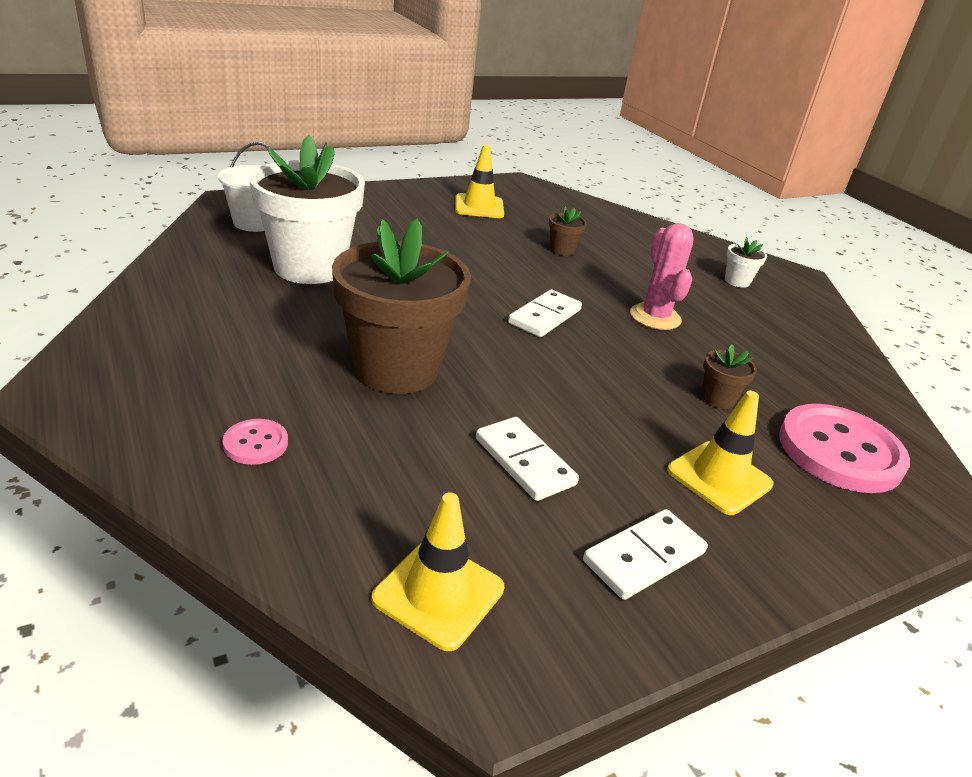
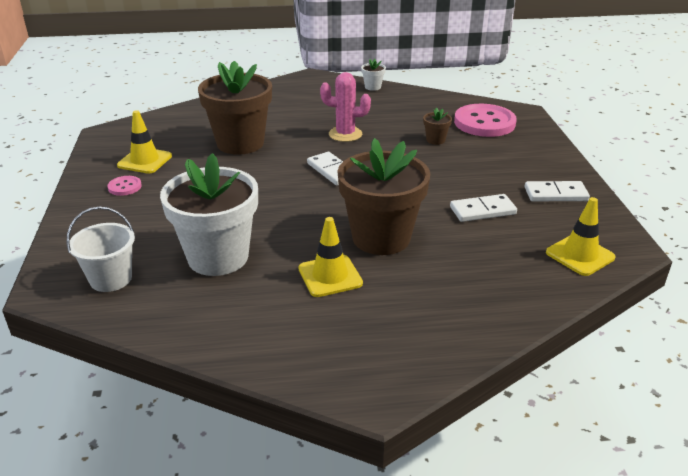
camera: 65 degrees left, 0 degrees up
(256, 443) = (454, 302): pink button -> pink button (125, 187)
(562, 250) = (240, 143): brown flower pot -> brown flower pot, size x2.48
(644, 557) = (555, 194): white domino -> white domino turned 75 degrees counterclockwise
(719, 477) = (501, 159): yellow traffic cone -> yellow traffic cone (330, 276)
(737, 281) = (311, 96): white flower pot -> white flower pot (373, 87)

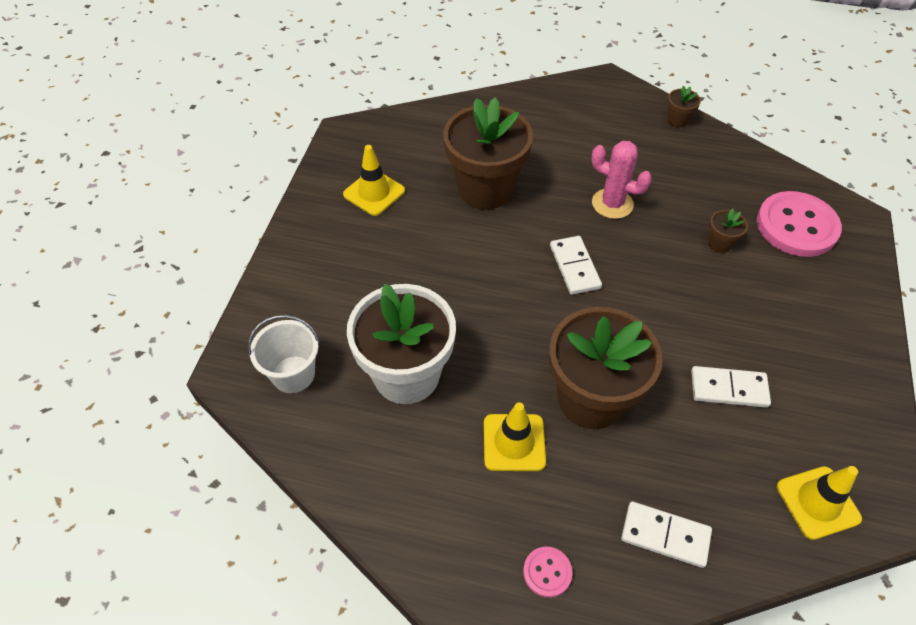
camera: 20 degrees right, 20 degrees up
(125, 187) = (342, 232): pink button -> pink button (547, 572)
(373, 87) = (677, 120): white flower pot -> brown flower pot
(555, 194) = (834, 386): white domino -> white domino (665, 535)

